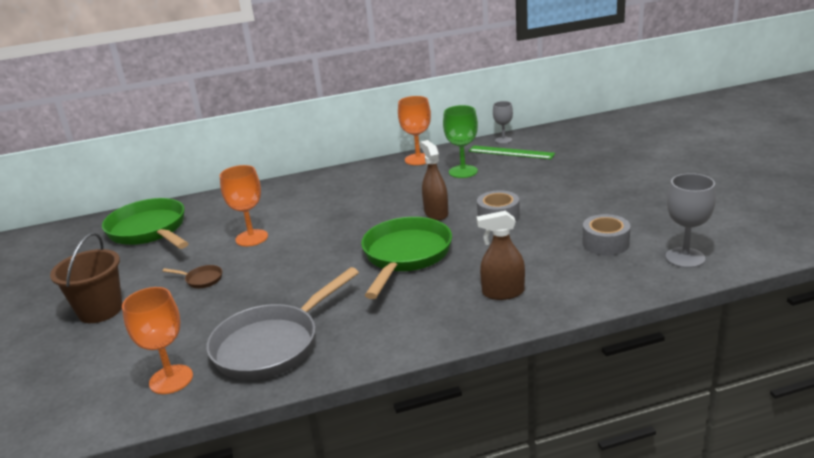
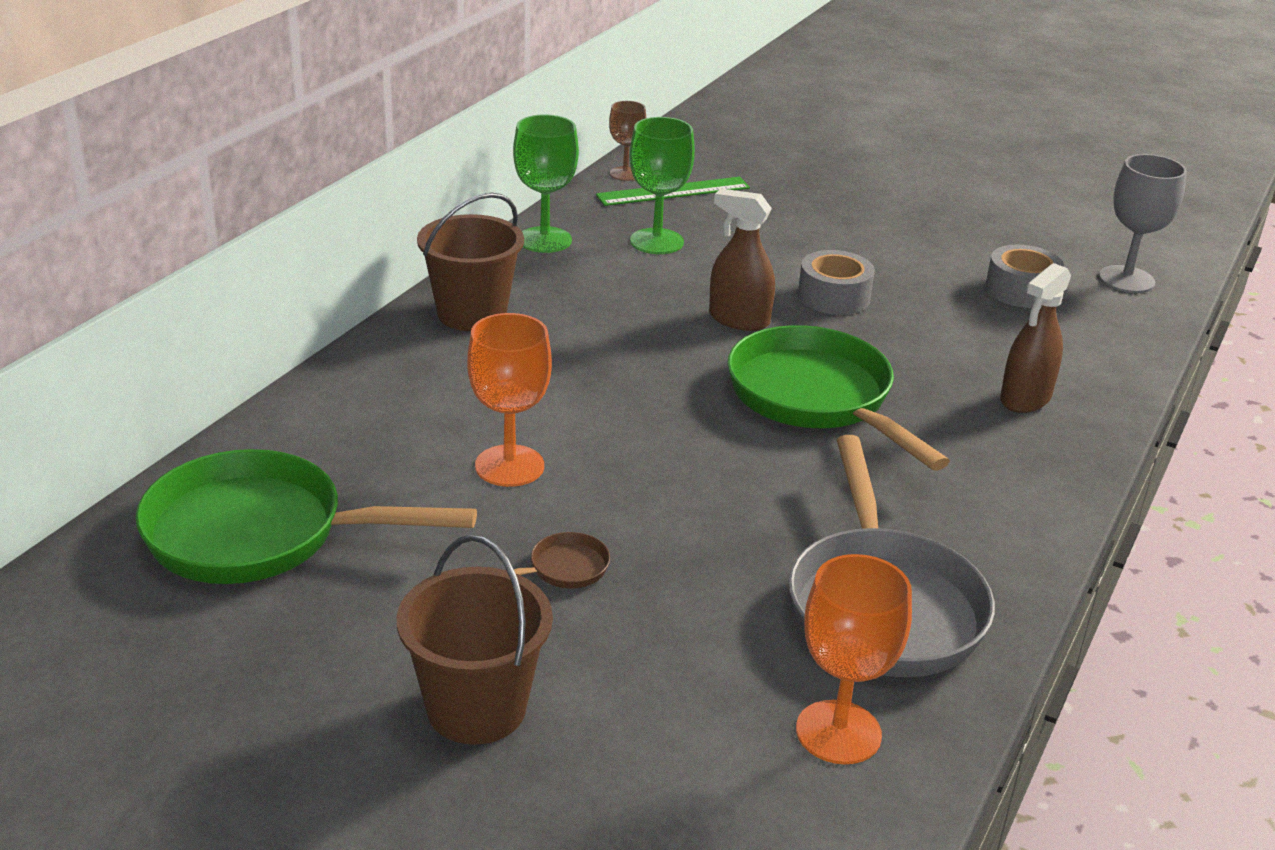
camera: 50 degrees left, 5 degrees up
(340, 180) = (472, 314): none -> brown bucket
(418, 159) = (544, 240): orange goblet -> green goblet
(503, 140) = (625, 174): grey goblet -> brown goblet

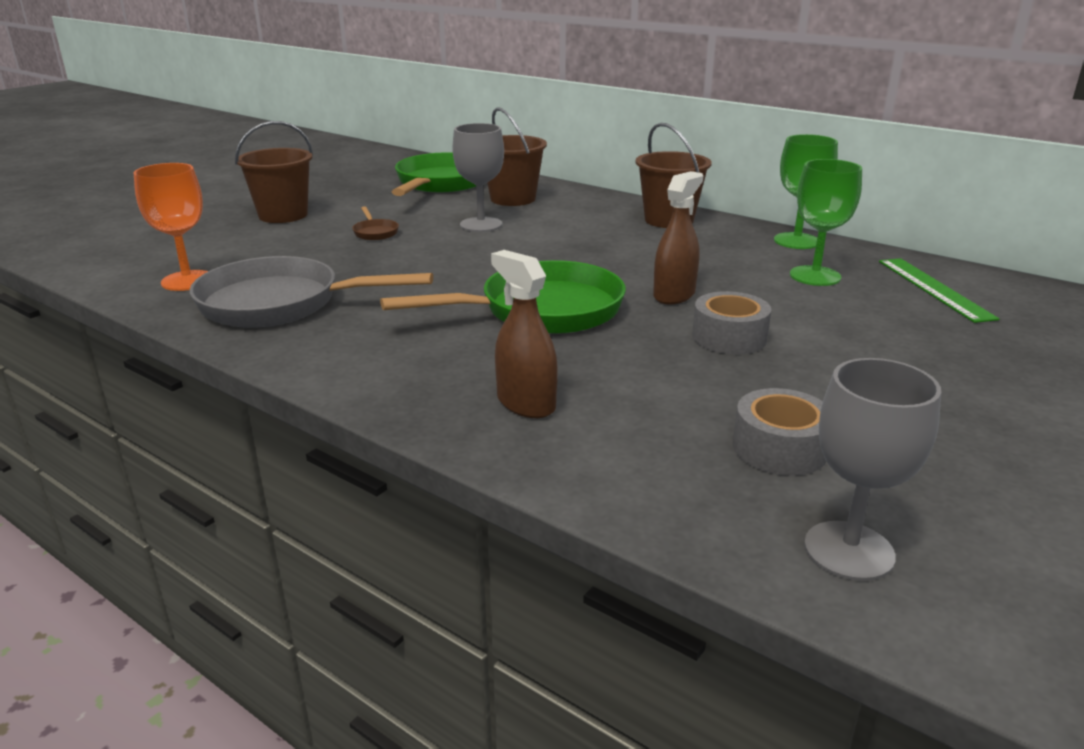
camera: 100 degrees right, 5 degrees down
(366, 445) = (513, 199): none -> brown bucket
(509, 466) = (481, 225): orange goblet -> grey goblet
(625, 174) = (960, 272): brown goblet -> none

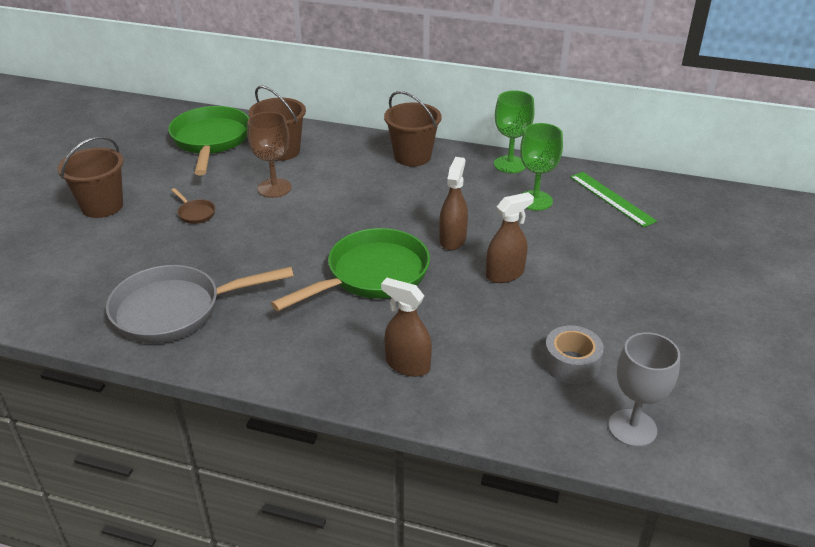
camera: 20 degrees left, 10 degrees up
(187, 281) = (80, 301): orange goblet -> none
(481, 225) = (274, 188): grey goblet -> brown goblet
(729, 337) = (505, 274): grey tape -> brown spray bottle

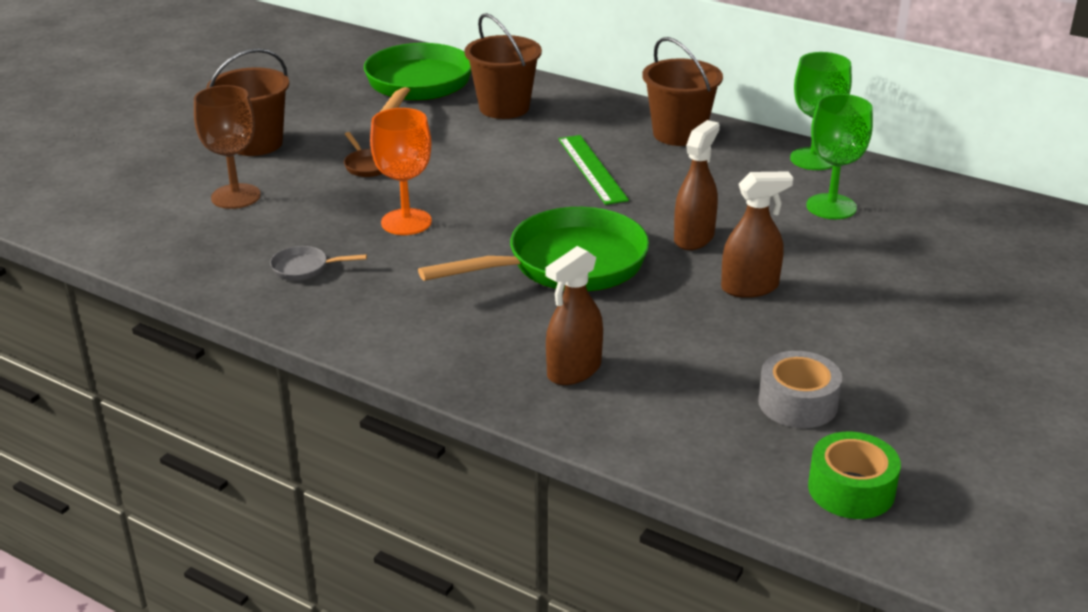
camera: 15 degrees right, 5 degrees down
(176, 310) = (305, 268): grey pan -> grey pan, size x0.40
(241, 258) = (406, 222): none -> orange goblet
(274, 188) = (478, 149): brown goblet -> brown goblet (236, 196)
(407, 365) = (574, 370): brown spray bottle -> brown spray bottle turned 90 degrees counterclockwise
(611, 198) = (945, 218): green ruler -> green ruler (592, 169)
(632, 428) = (851, 489): grey goblet -> green tape

